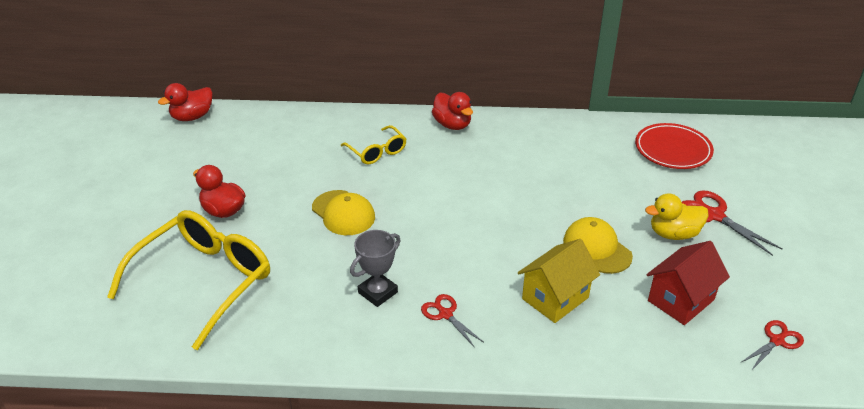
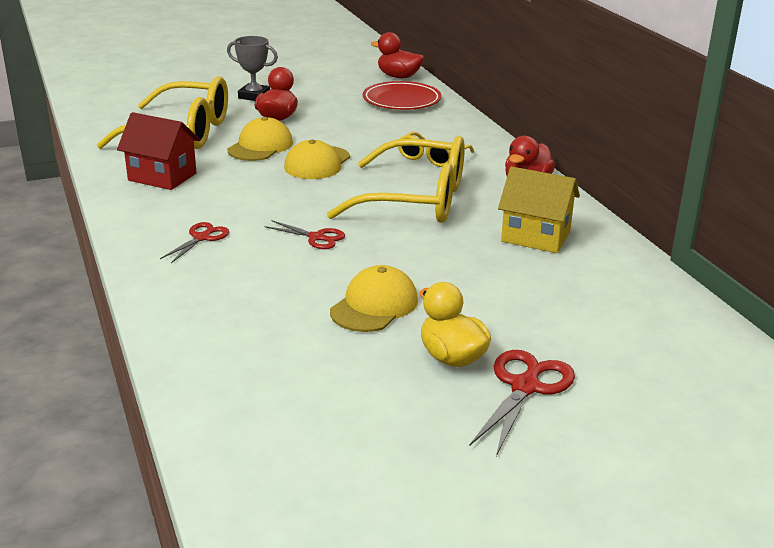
camera: 65 degrees right, 10 degrees down
(281, 237) = (260, 146): none -> yellow cap
(378, 292) = (213, 201): grey trophy -> grey trophy (254, 96)
(446, 181) = (417, 200): none -> yellow glasses
(555, 298) = (265, 292): yellow house -> yellow house (535, 237)
(672, 150) = (652, 335): red plate -> red plate (401, 101)
(681, 300) = (317, 378): red house -> red house (162, 177)
(776, 341) = (284, 466): red scissors -> red scissors (316, 237)

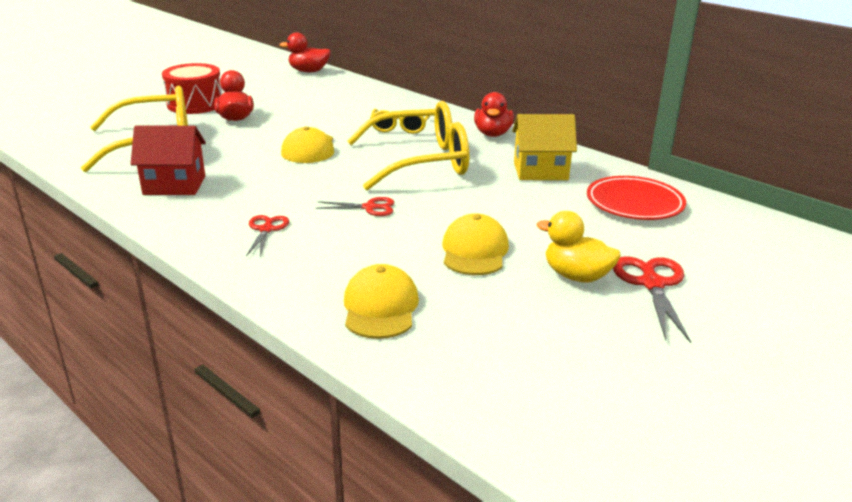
camera: 25 degrees left, 0 degrees up
(254, 96) = (195, 104): grey trophy -> red drum
(260, 146) = (243, 143): yellow cap -> yellow cap (380, 307)
(401, 101) = (330, 89): red plate -> red plate (634, 203)

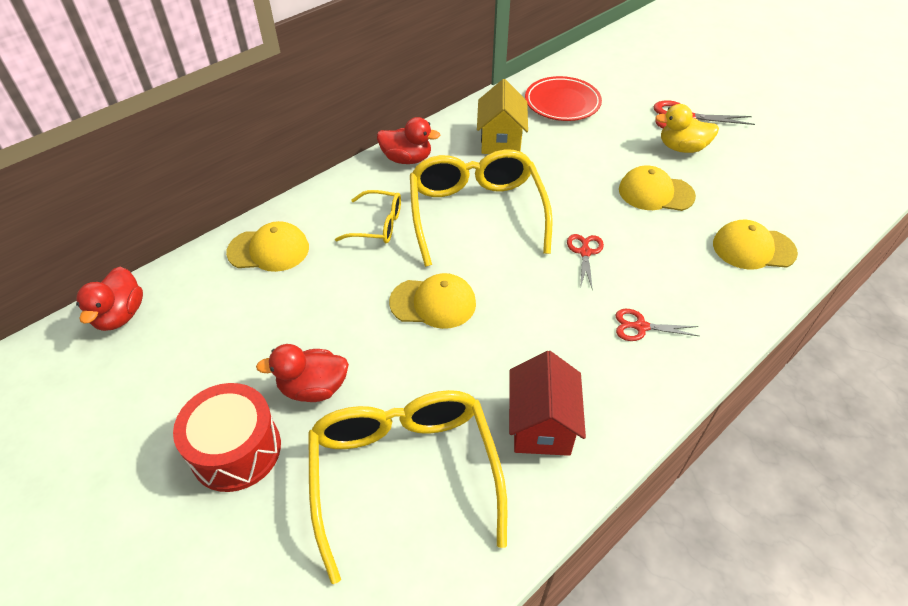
camera: 85 degrees left, 20 degrees up
(368, 98) = (269, 250): none -> yellow cap
(576, 276) = (682, 148): yellow duck -> yellow duck turned 60 degrees clockwise

